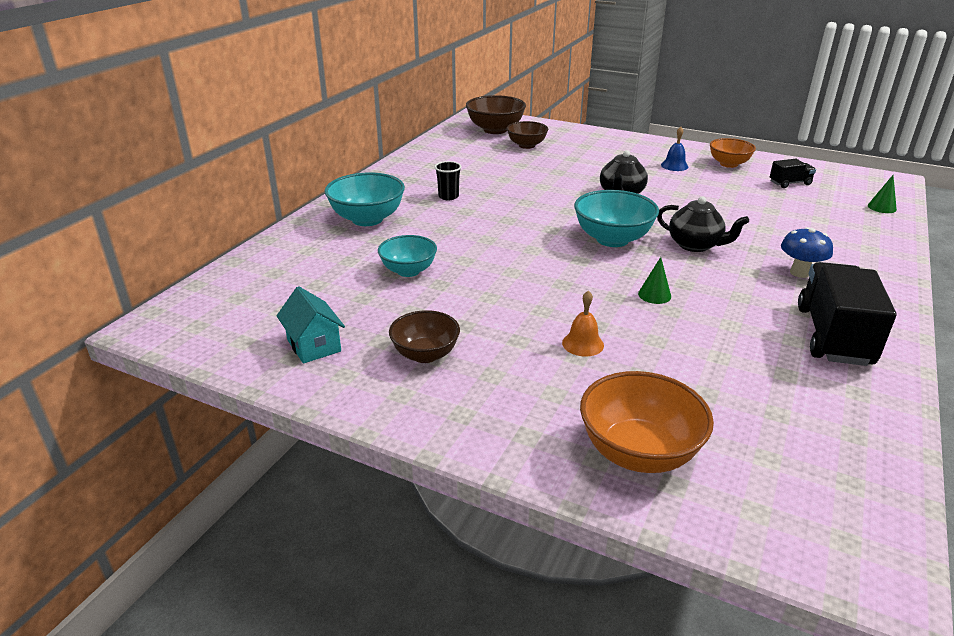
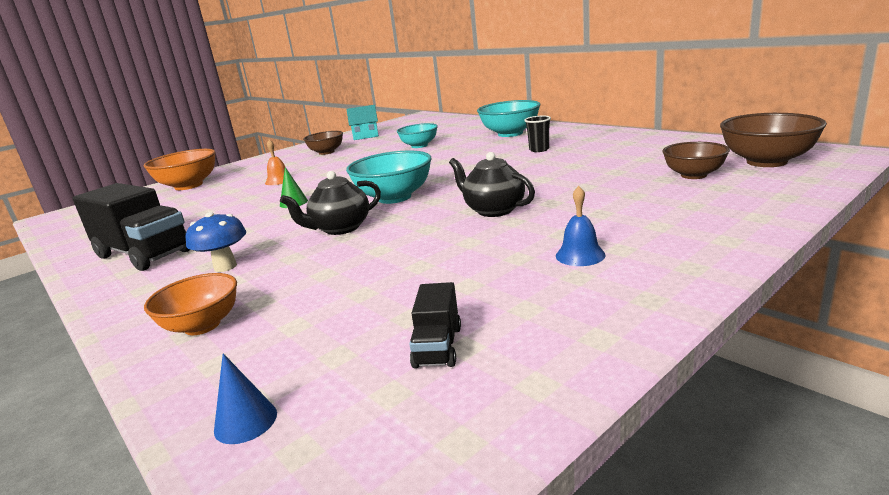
camera: 115 degrees right, 10 degrees down
(728, 164) = (569, 306): orange bowl -> orange bowl (202, 325)
(882, 207) = (245, 421): green cone -> blue cone

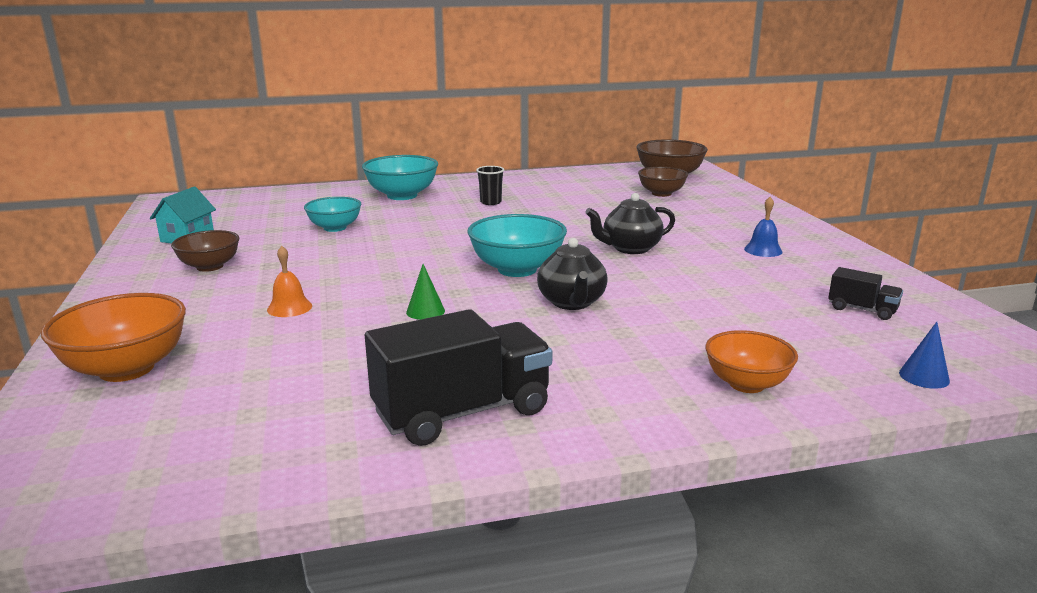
camera: 65 degrees left, 0 degrees up
(225, 267) = (599, 364): blue mushroom -> none

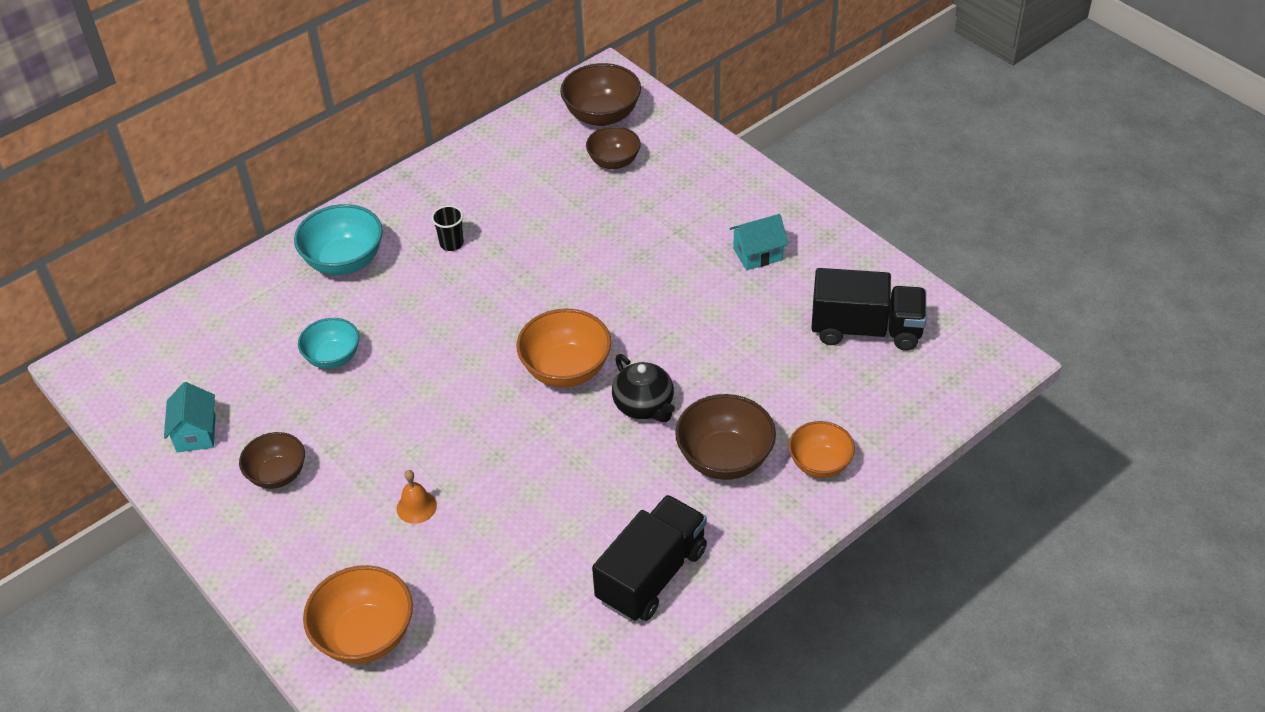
camera: 25 degrees left, 25 degrees up
(425, 311) = (535, 466): green cone -> none
(517, 269) = (566, 370): turquoise bowl -> orange bowl
(629, 353) = (724, 459): none -> brown bowl
(630, 248) = (643, 294): black teapot -> none
(763, 250) = (757, 254): blue bell -> turquoise house
(862, 310) = (866, 330): black truck -> black truck, size x2.08
(924, 376) = (928, 407): blue cone -> none

